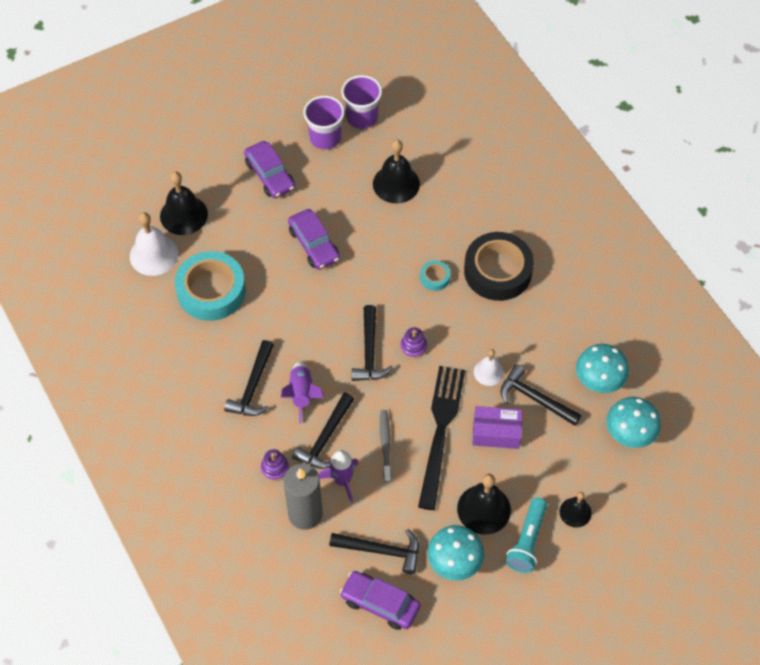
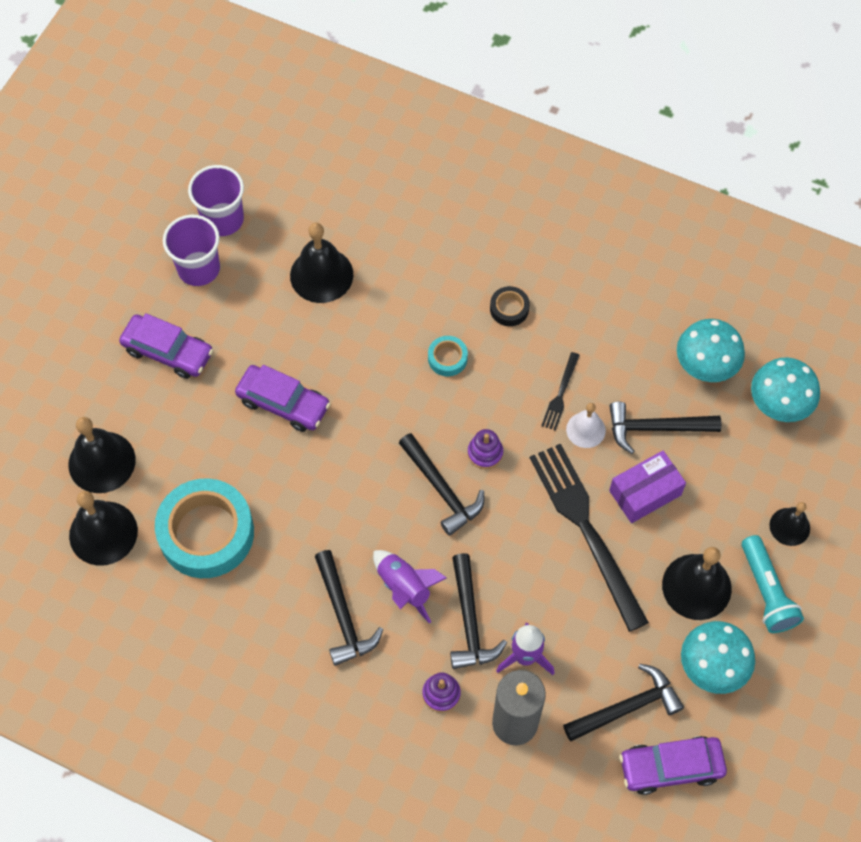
camera: 35 degrees left, 5 degrees up
(153, 255) = (103, 533): white bell -> black bell
(385, 444) = (539, 584): grey toothbrush -> none
(489, 341) = (560, 394): none -> black fork
(498, 271) = (509, 309): black tape -> black tape, size x0.44

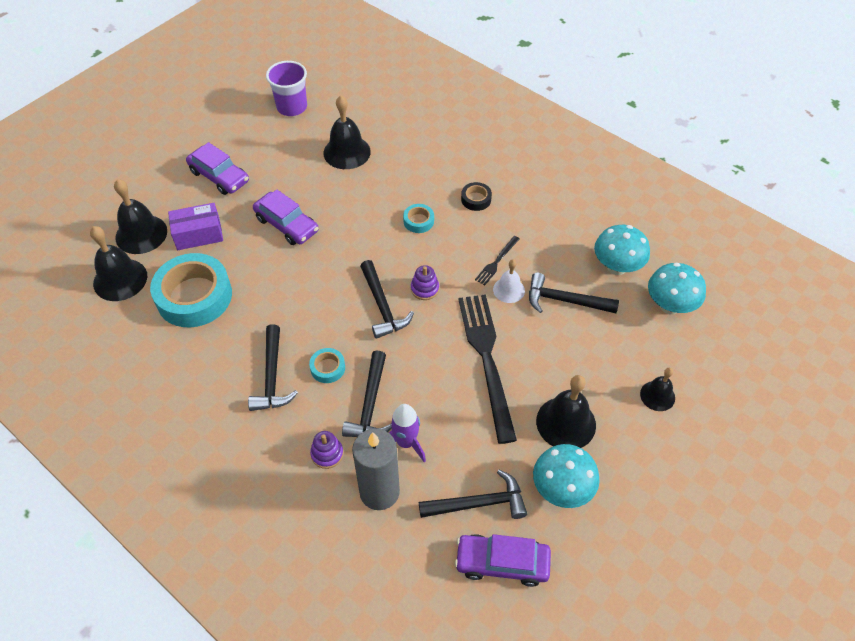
camera: 15 degrees right, 10 degrees down
(199, 268) = (263, 132): purple cup -> none
(404, 587) = (327, 368): purple rocket -> turquoise tape
(645, 493) = (543, 344): purple box -> purple box (198, 234)
(766, 591) = (625, 441): turquoise flashlight -> none

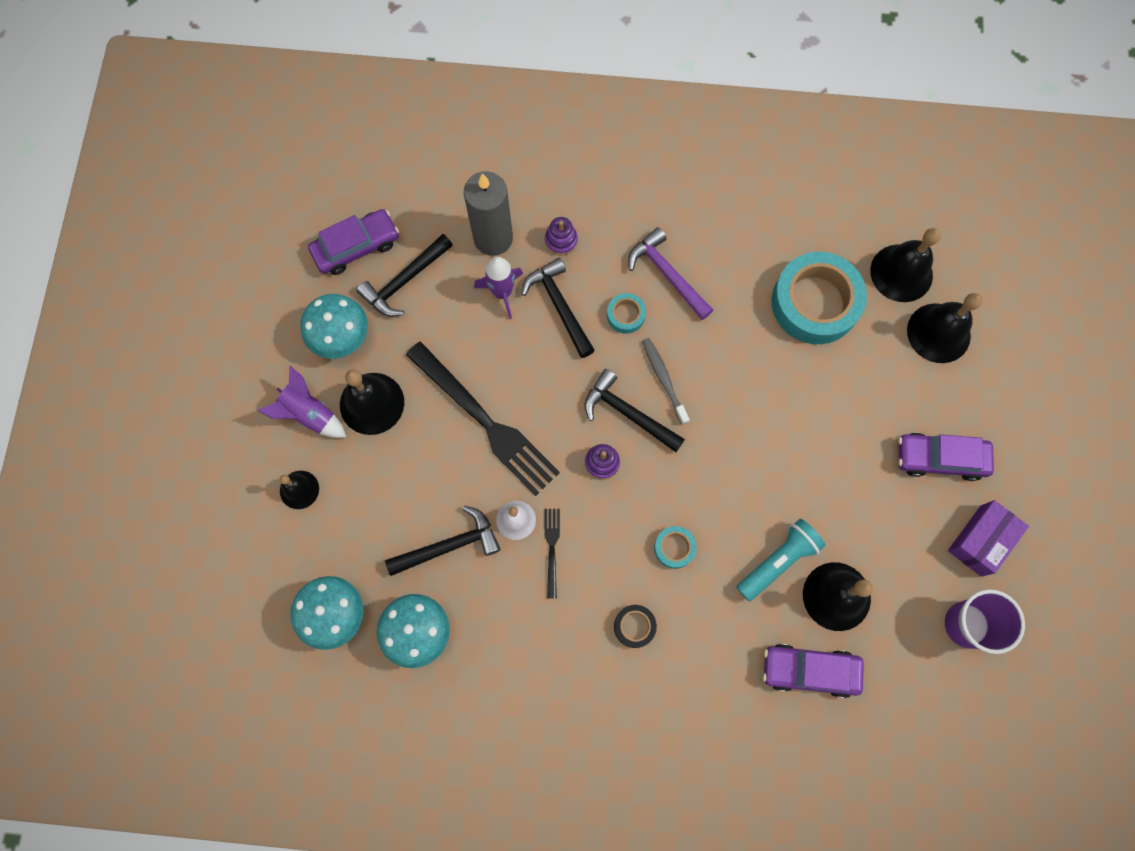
camera: 145 degrees right, 20 degrees up
(198, 234) = (883, 371): purple box -> purple box (980, 540)
(272, 376) = (667, 275): black hammer -> purple hammer
(287, 225) = (807, 445): purple car -> purple car (809, 670)
(340, 312) = (663, 379): none -> grey toothbrush
(363, 183) = (778, 561): none -> turquoise flashlight
(621, 444) = (309, 414): none -> purple rocket

